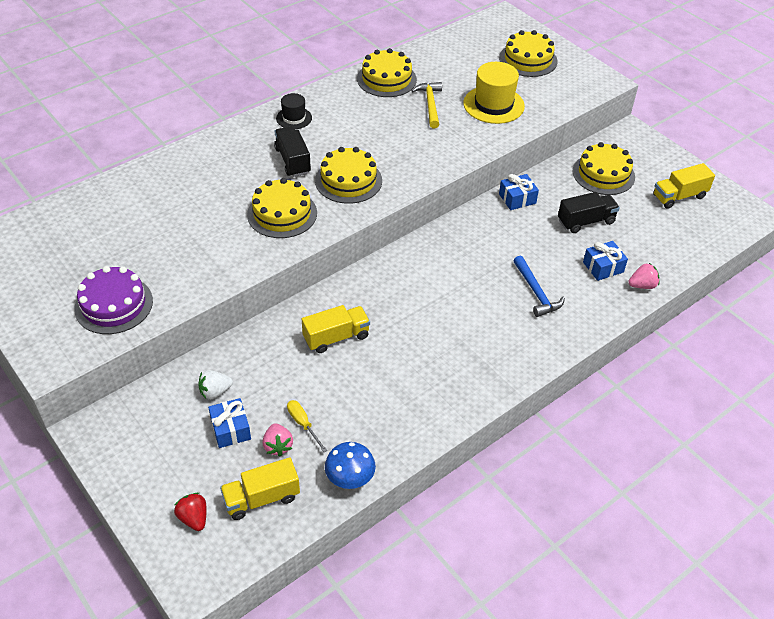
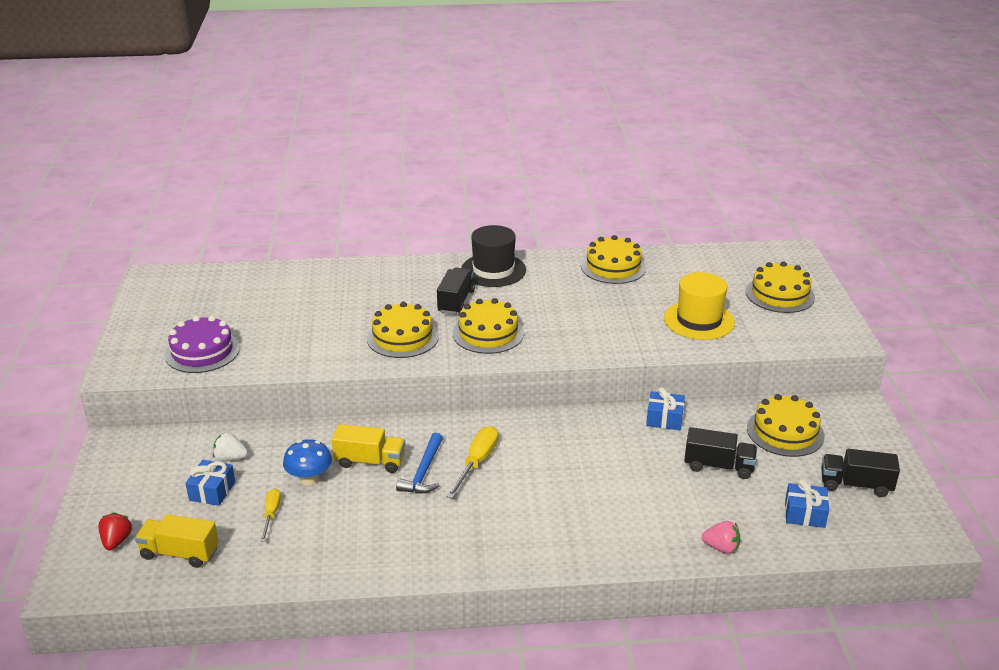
camera: 35 degrees right, 15 degrees down
(278, 446) = (234, 521): pink strawberry -> none
(294, 118) = (493, 270): black hat -> black hat, size x1.75
(350, 479) = (262, 575): blue mushroom -> blue mushroom (309, 479)
(419, 298) = (477, 462): none -> yellow screwdriver
(430, 104) = (633, 300): yellow hammer -> none
(536, 292) = (597, 505): blue hammer -> blue hammer (423, 472)
(603, 267) = (694, 513): blue gift -> blue gift (804, 514)
(679, 196) = (855, 485): yellow truck -> black truck

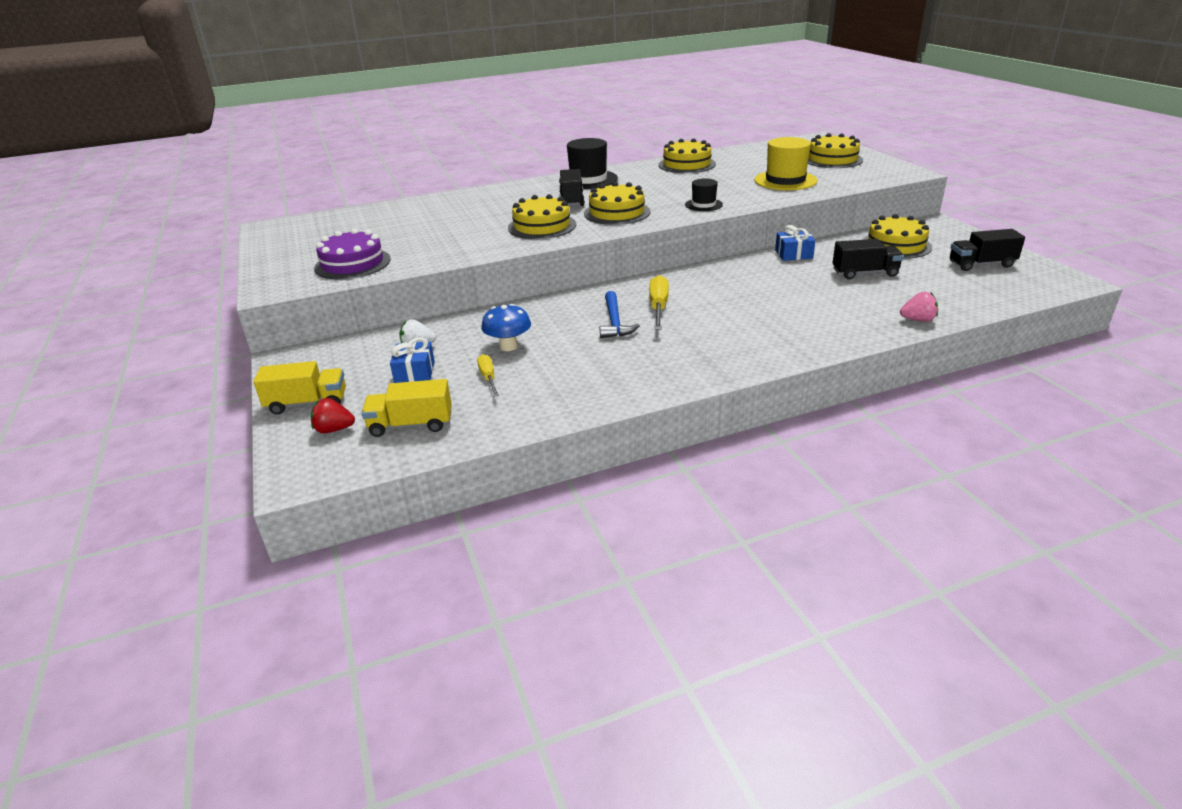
camera: 15 degrees left, 0 degrees up
(116, 541) = (334, 429): red strawberry -> red strawberry turned 75 degrees counterclockwise
(370, 461) = (558, 324): yellow truck -> yellow truck (307, 403)
(583, 341) = (703, 205): none -> black hat
(804, 514) = (961, 287): blue gift -> none

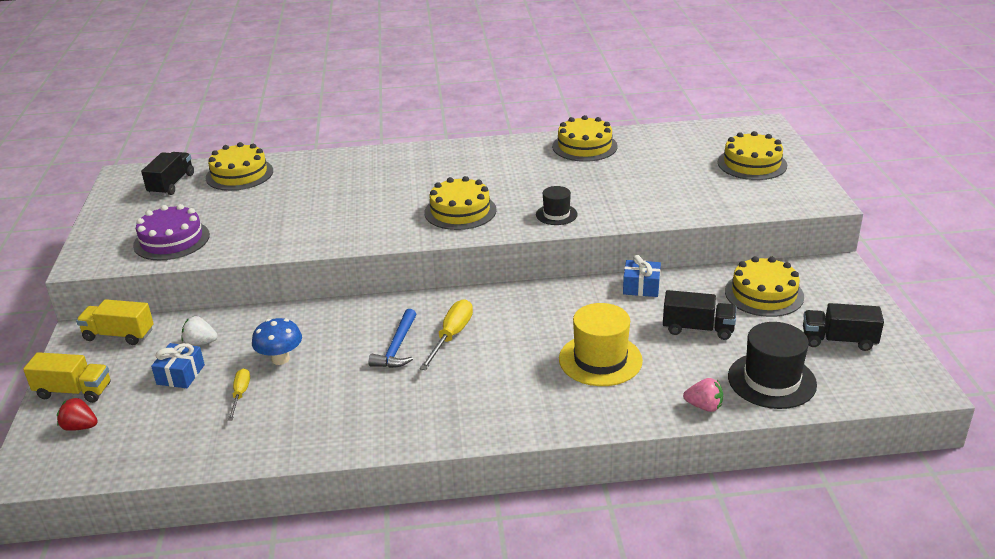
camera: 15 degrees right, 0 degrees up
(411, 425) = (145, 436): yellow truck -> yellow truck (119, 335)
(542, 226) = (374, 218): yellow cake -> yellow cake (239, 174)
(571, 200) = (428, 184): black truck -> black truck (171, 184)
(588, 180) = (465, 154): black hat -> black hat (771, 380)
(785, 180) = (672, 190): yellow hat -> yellow hat (600, 360)

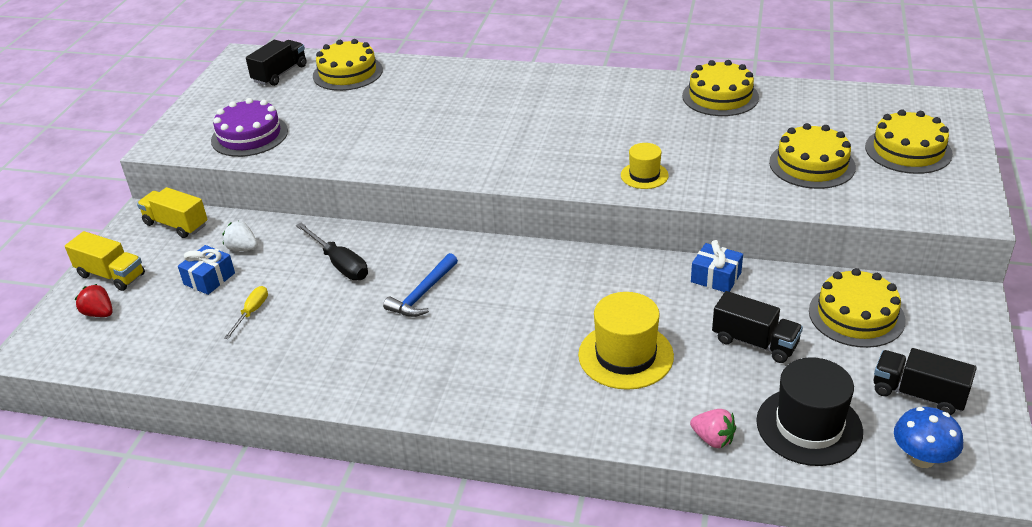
camera: 20 degrees right, 5 degrees up
(280, 359) = (306, 282): blue mushroom -> blue mushroom (922, 458)
(304, 338) = (339, 264): none -> black screwdriver
(451, 336) = (483, 293): yellow screwdriver -> none
(460, 211) = (543, 153): yellow cake -> yellow cake (812, 164)
(556, 214) = (644, 175): black hat -> yellow hat

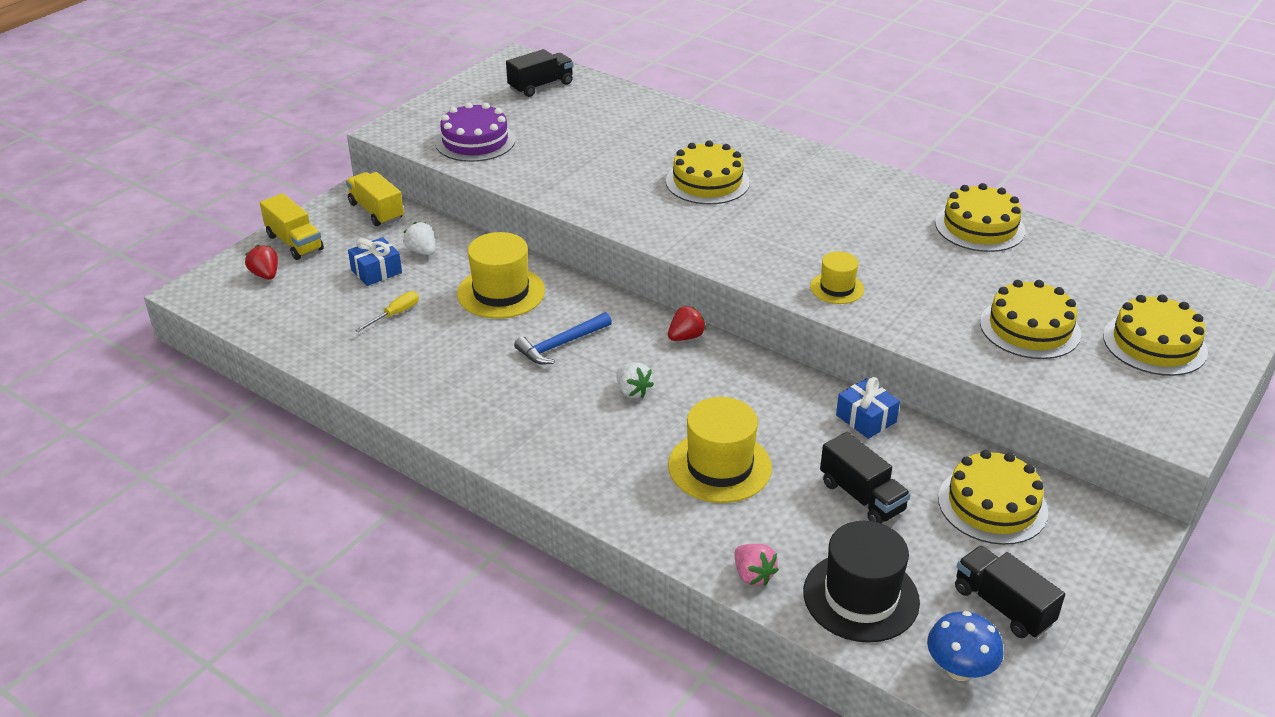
camera: 20 degrees right, 0 degrees up
(339, 264) = (501, 292): black screwdriver -> yellow hat
(347, 73) = (606, 102): yellow cake -> yellow cake (707, 182)
(511, 315) = (633, 391): none -> white strawberry
(527, 254) = (686, 337): none -> red strawberry

